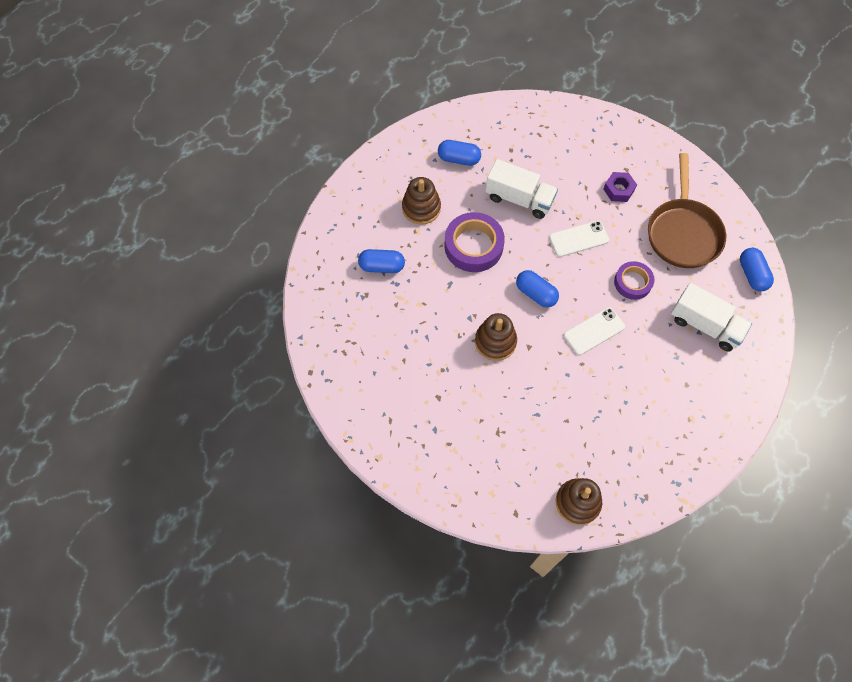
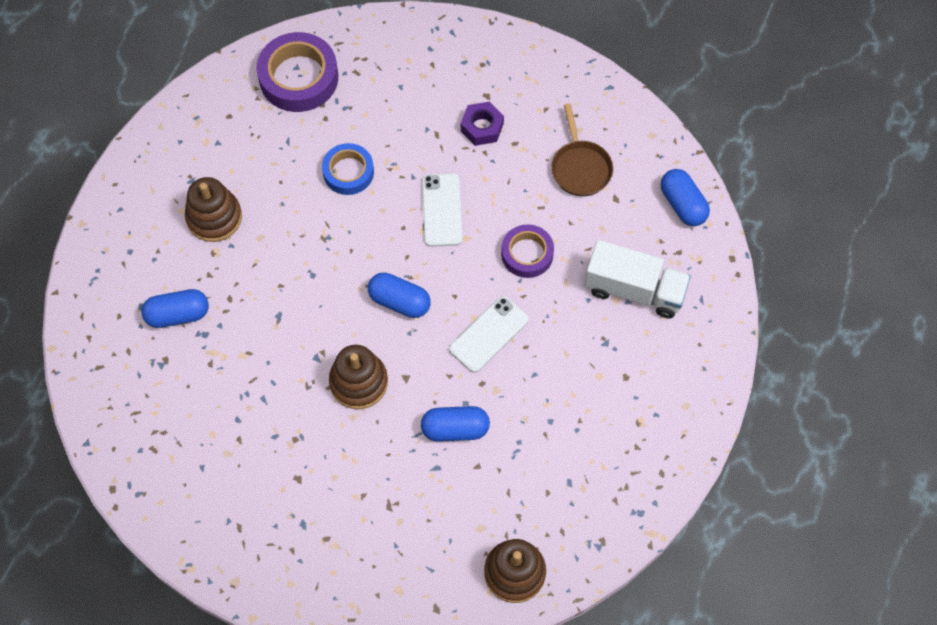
camera: 15 degrees left, 0 degrees up
(459, 159) = (251, 134): blue capsule -> blue capsule (455, 429)
(473, 246) = (299, 254): purple tape -> purple tape (298, 77)
(519, 199) = (348, 172): white truck -> blue tape
(578, 239) = (441, 210): white phone -> white phone turned 60 degrees counterclockwise
(683, 232) = (580, 167): brown pan -> brown pan, size x0.58

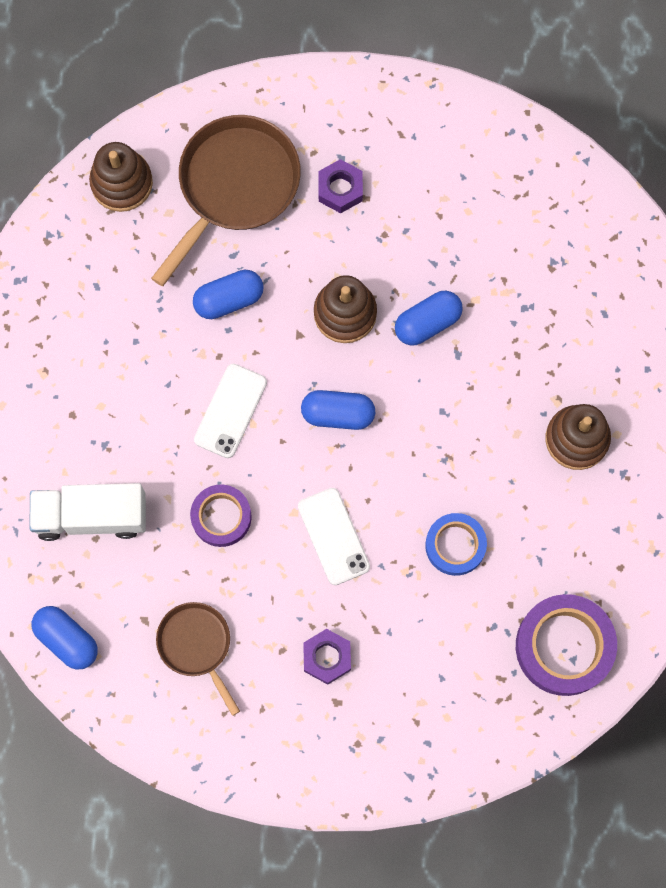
camera: 160 degrees right, 10 degrees up
(178, 314) = (562, 318): blue capsule -> blue capsule (427, 323)
(316, 494) = (340, 189): none -> purple nut
(411, 531) = (234, 187): none -> brown pan

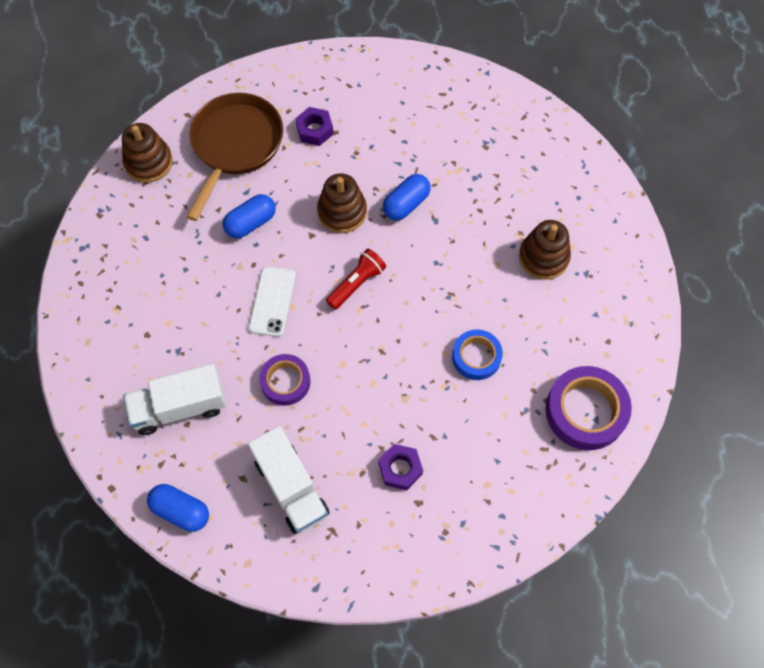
camera: 15 degrees left, 10 degrees down
(197, 645) = (291, 487): brown pan -> white truck
(333, 536) = (379, 374): white phone -> none
(338, 414) = (357, 283): blue capsule -> red flashlight

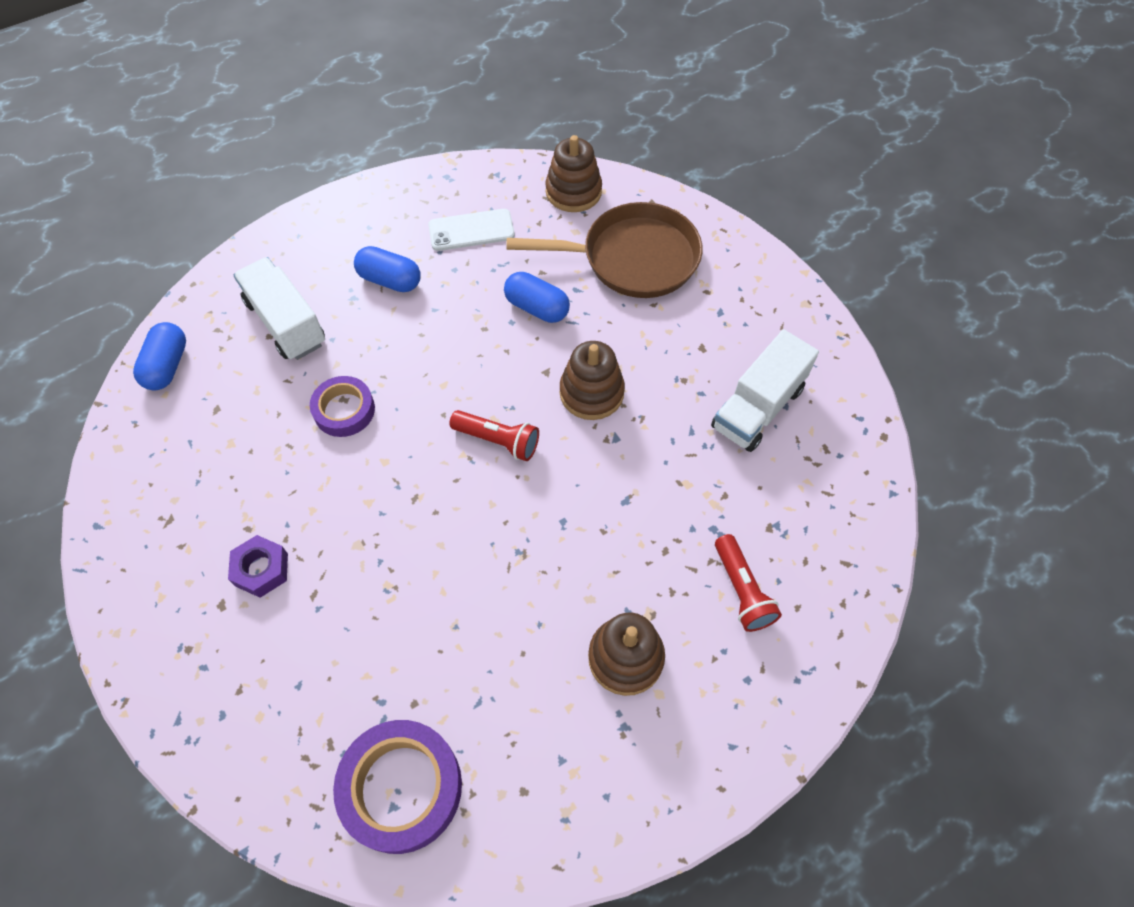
camera: 70 degrees right, 5 degrees down
(272, 301) = (443, 363): white phone -> white phone (471, 230)
(291, 487) = (214, 460): white truck -> white truck (758, 408)
(315, 130) = (693, 327): purple nut -> none
(406, 204) = (634, 459): blue capsule -> blue capsule (390, 280)
(476, 357) = (441, 613): blue tape -> none
(522, 178) = (742, 590): none -> red flashlight

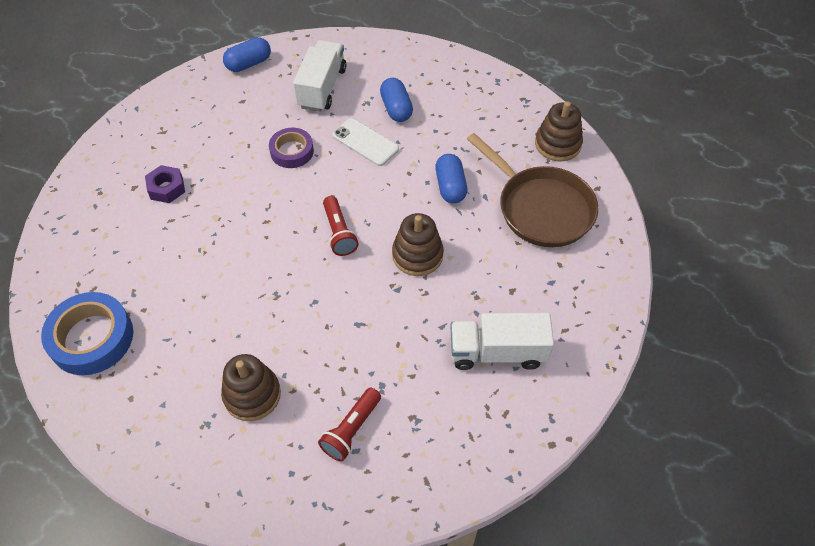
camera: 50 degrees right, 5 degrees down
(401, 788) = (92, 338): purple tape -> blue tape
(471, 230) = (471, 118): white phone -> white phone (365, 142)

